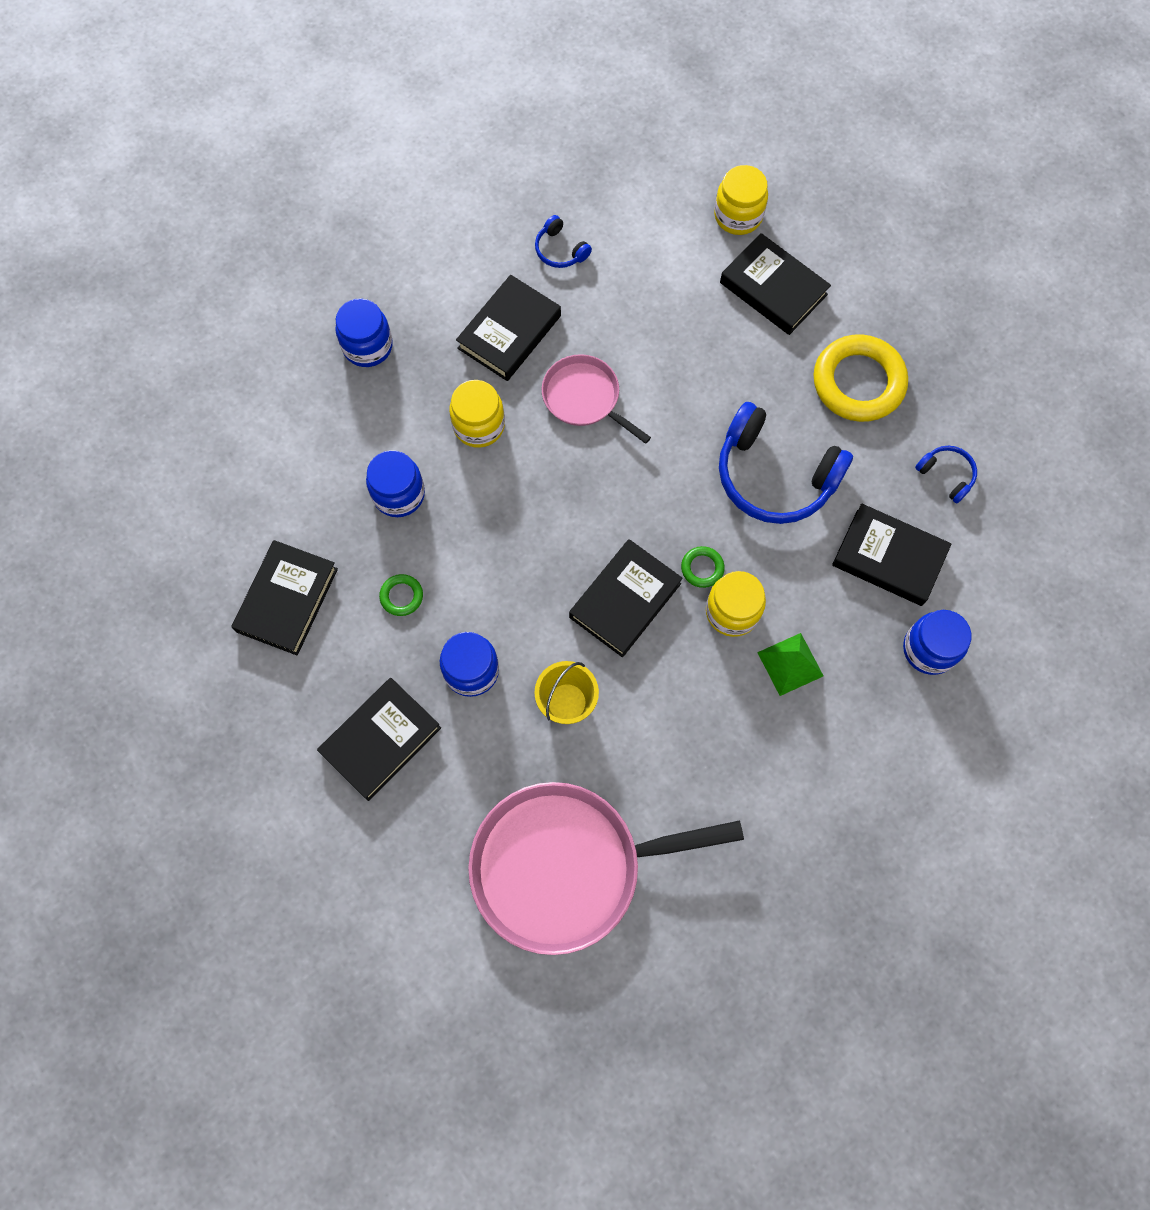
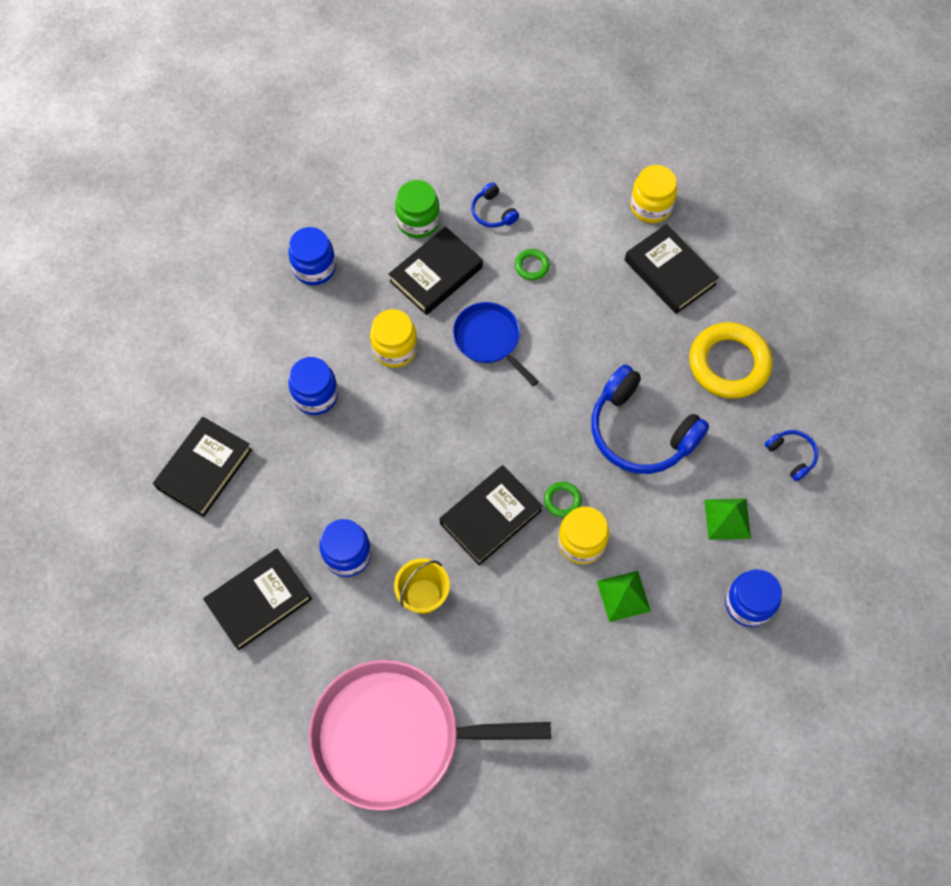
camera: 10 degrees right, 5 degrees down
(401, 596) = (301, 482): green ring -> green ring (532, 266)
(477, 273) = (418, 221): none -> green jar
(584, 397) = (489, 339): pink pan -> blue pan
(889, 557) = (727, 518): black book -> green pyramid

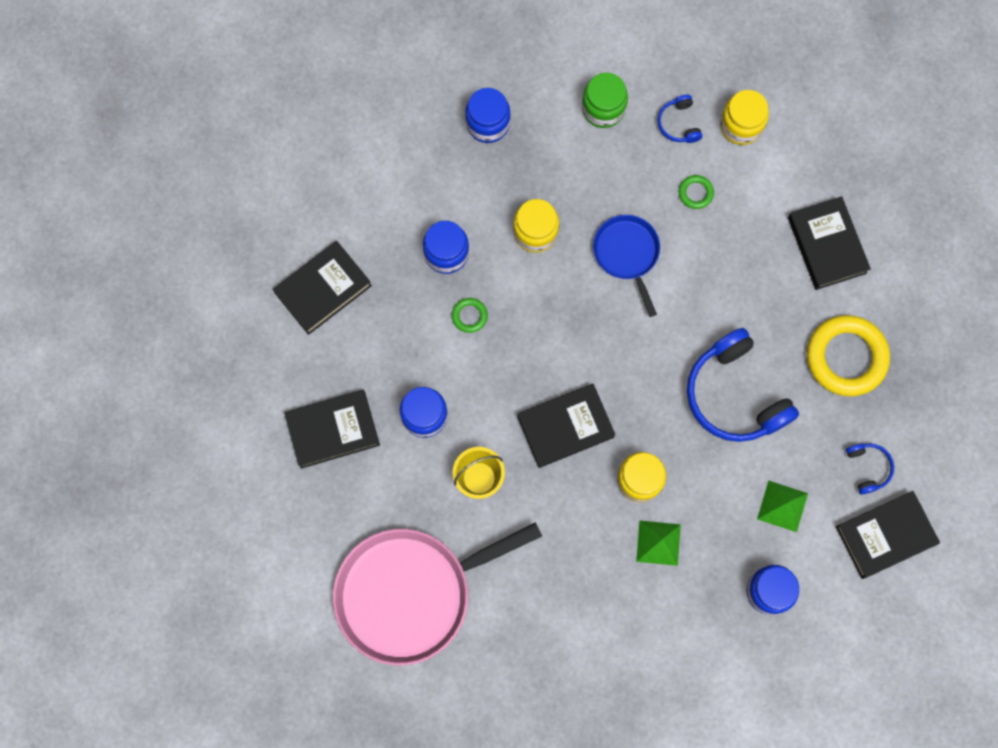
camera: 20 degrees right, 10 degrees up
(394, 736) = (410, 593): pink pan -> pink pan turned 45 degrees counterclockwise
(436, 274) = (601, 170): black book -> black book (885, 535)
(562, 500) = (637, 435): green ring -> green ring (469, 316)
(651, 206) = (836, 170): yellow jar -> yellow jar (741, 125)

